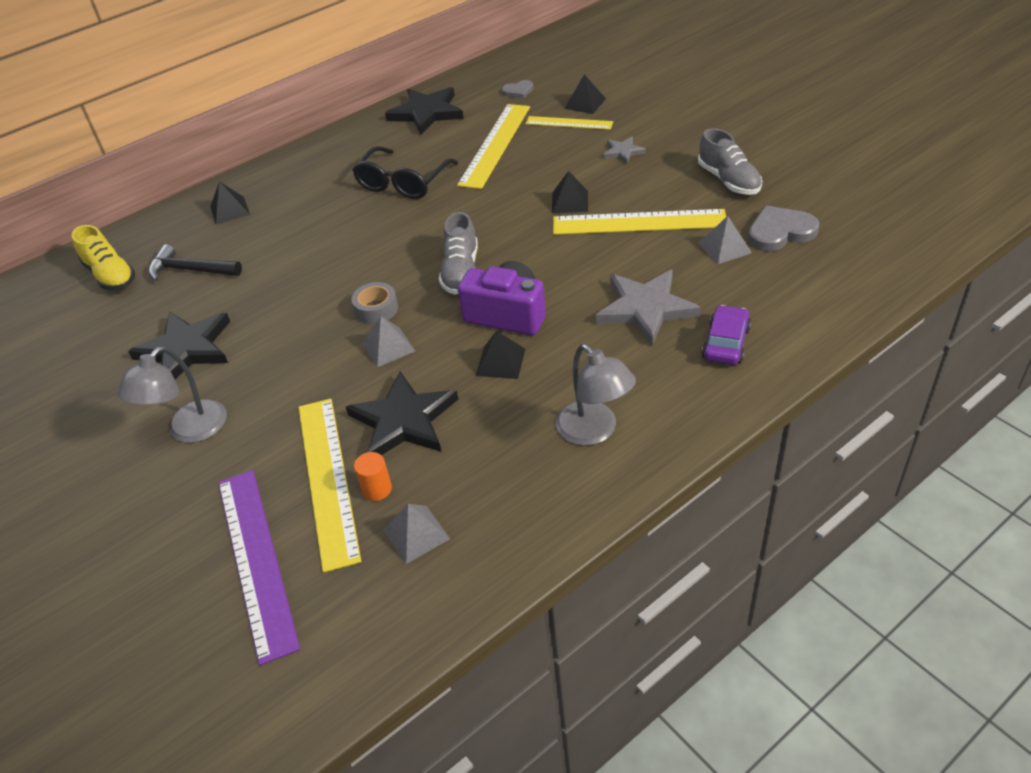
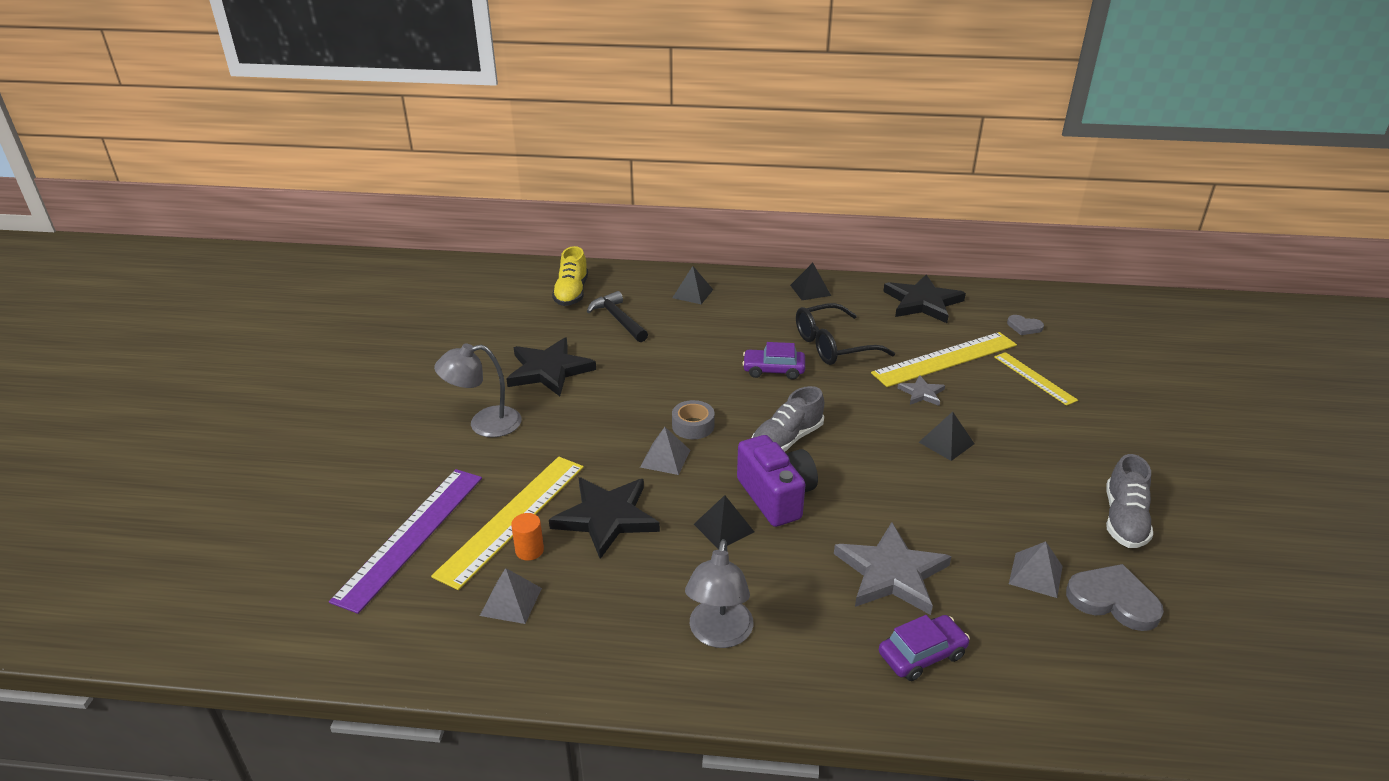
camera: 40 degrees right, 10 degrees down
(382, 228) = (773, 370): none -> purple car
(585, 103) = (1072, 370): black pyramid -> black pyramid (810, 290)
(623, 152) = (1052, 431): grey star -> grey star (921, 393)
(639, 222) = (984, 499): yellow ruler -> none

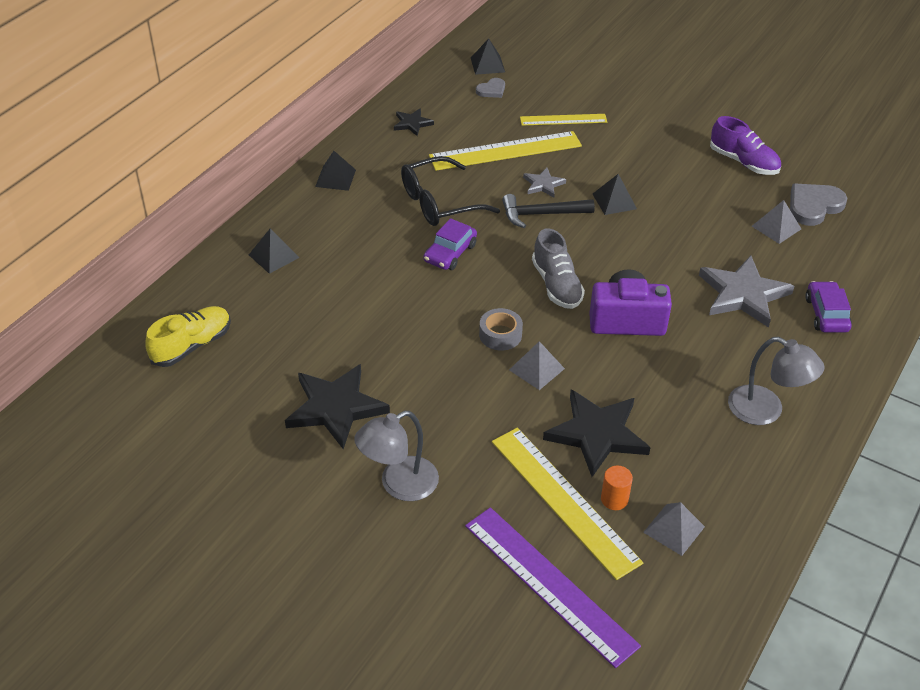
camera: 65 degrees left, 10 degrees up
(484, 424) = (399, 485): grey lamp -> grey lamp turned 45 degrees clockwise
(571, 293) = (192, 345): yellow shoe -> yellow shoe turned 75 degrees counterclockwise
(618, 319) = (278, 326): black hammer -> black hammer (541, 214)
(724, 528) = (648, 365): black pyramid -> black pyramid (487, 65)
(833, 346) = (439, 203): black glasses -> black glasses turned 60 degrees clockwise
(922, 302) = (412, 123): black star -> black star, size x0.51
(945, 359) = (505, 151): yellow ruler -> yellow ruler turned 75 degrees clockwise
(1124, 520) = (743, 162): grey shoe -> purple shoe

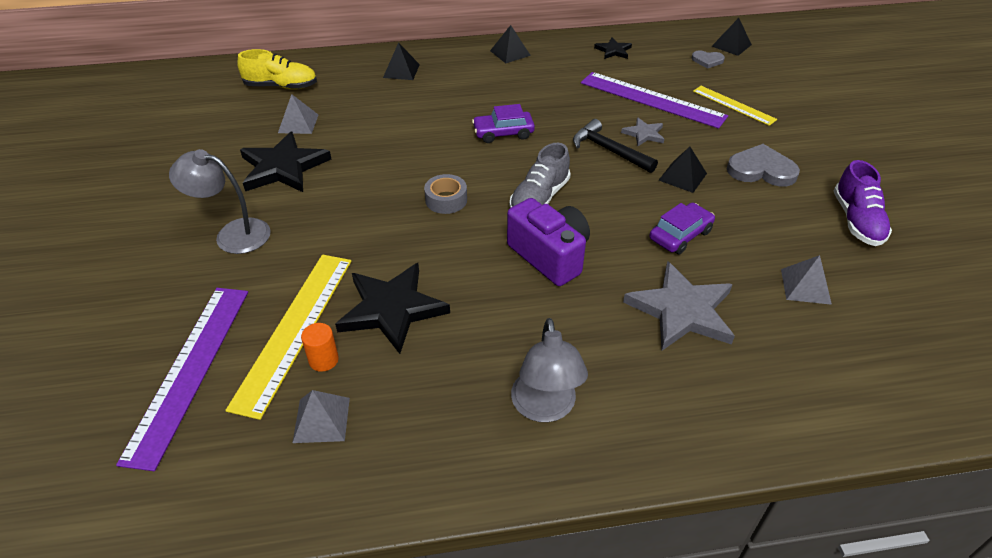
camera: 50 degrees right, 0 degrees up
(439, 203) = (549, 102): black glasses -> none
(505, 151) = (652, 99): yellow ruler -> purple ruler
(536, 369) = (430, 237): grey pyramid -> grey pyramid (298, 123)
(814, 206) = (877, 296): grey heart -> grey heart (761, 170)
(826, 314) = (738, 385): purple car -> purple car (680, 235)

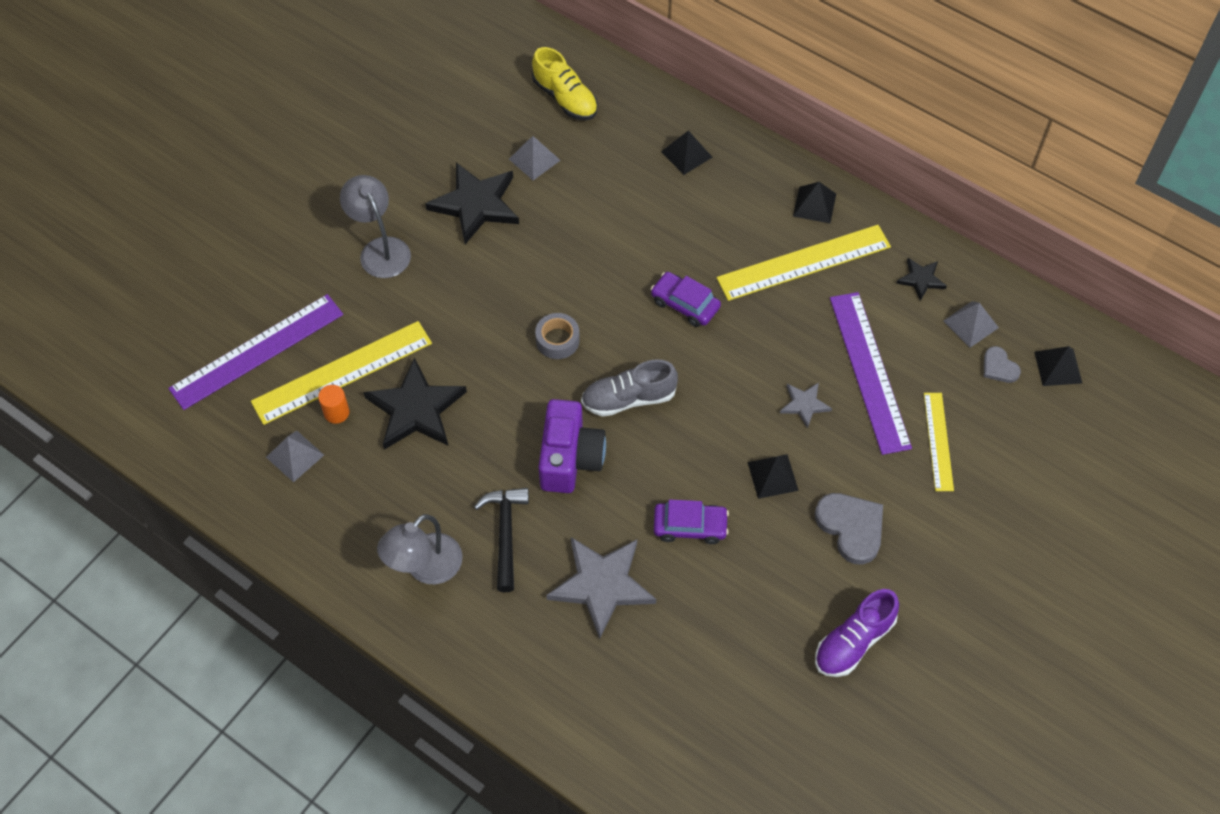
camera: 45 degrees right, 15 degrees up
(543, 77) = (804, 263): none -> yellow ruler
(608, 150) = (749, 396): black hammer -> black hammer (505, 533)
(805, 286) = (720, 650): grey pyramid -> grey pyramid (970, 324)

